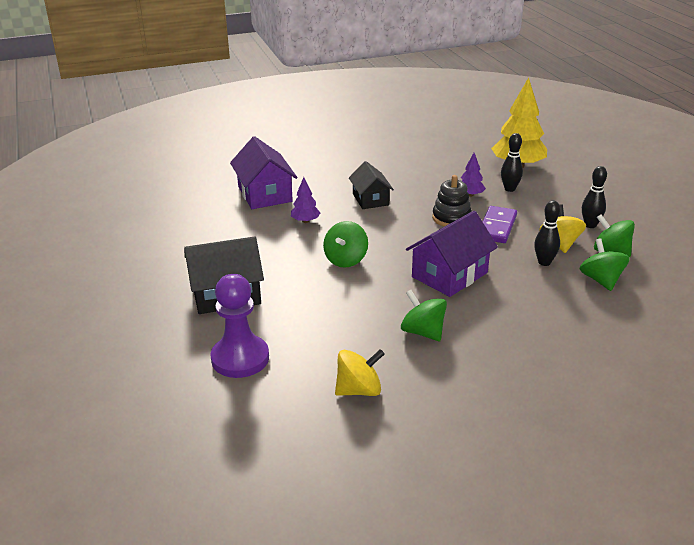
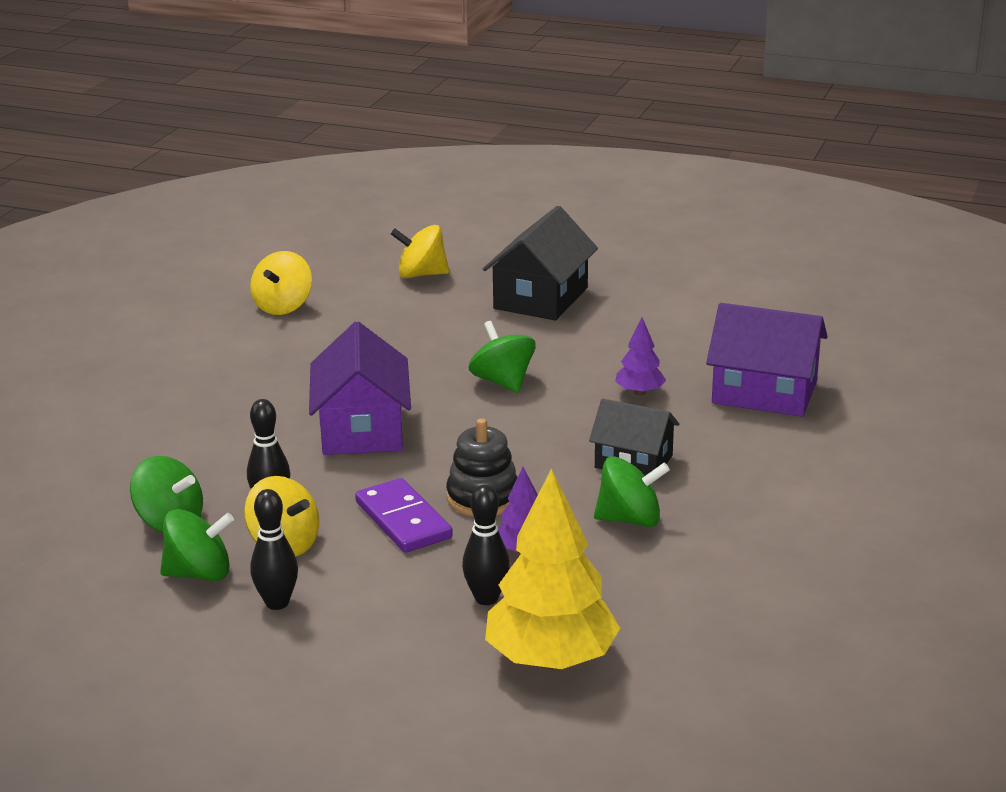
camera: 130 degrees right, 5 degrees down
(240, 358) = (421, 274): purple pawn -> yellow spinning top
(423, 332) = (299, 367): green spinning top -> green spinning top (630, 519)

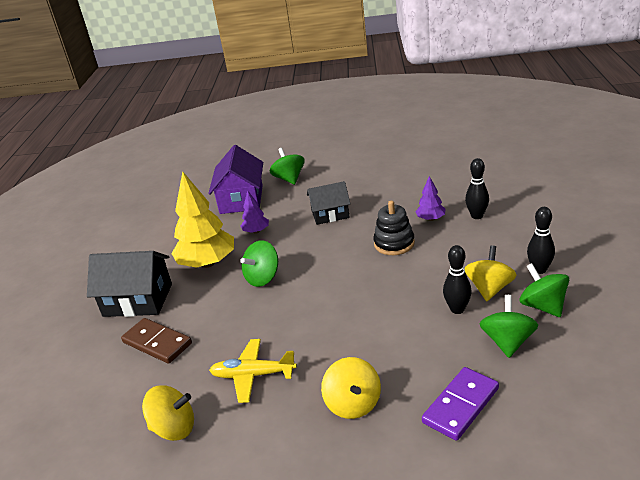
camera: 105 degrees left, 5 degrees up
(312, 353) = (253, 375): none -> yellow plane
(362, 429) = (348, 309): purple house -> none
(403, 520) = (434, 259): purple domino -> purple domino (460, 405)
(421, 274) = (101, 370): yellow spinning top -> yellow spinning top (353, 404)
(435, 305) = (157, 343): none -> brown domino
(551, 660) = (503, 189): yellow tree -> yellow tree (208, 263)
(630, 519) = (383, 201): green spinning top -> green spinning top (289, 179)
(633, 461) = (330, 214): black house -> black house turned 75 degrees clockwise

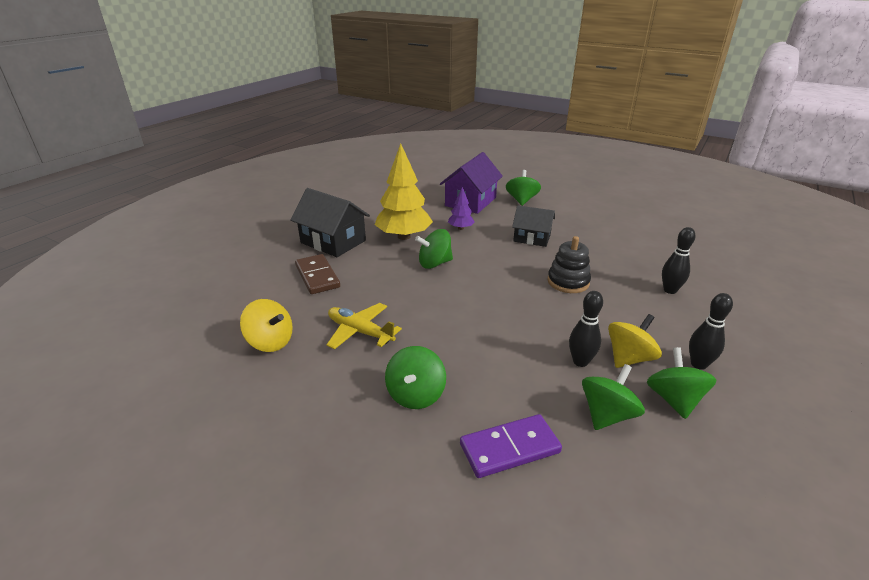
camera: 25 degrees right, 0 degrees up
(353, 404) = (416, 395): yellow spinning top -> green spinning top
(431, 219) = (621, 275): purple tree -> none

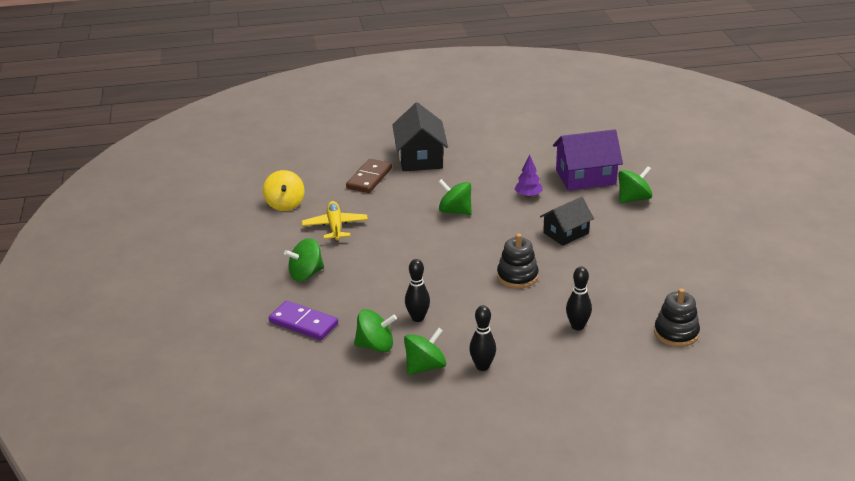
camera: 50 degrees right, 0 degrees up
(404, 236) = (473, 180): yellow tree -> none
(532, 238) = (566, 233): black house -> black house turned 75 degrees clockwise
(629, 358) = (449, 336): yellow spinning top -> none
(713, 259) = (676, 333): none -> black stacking toy

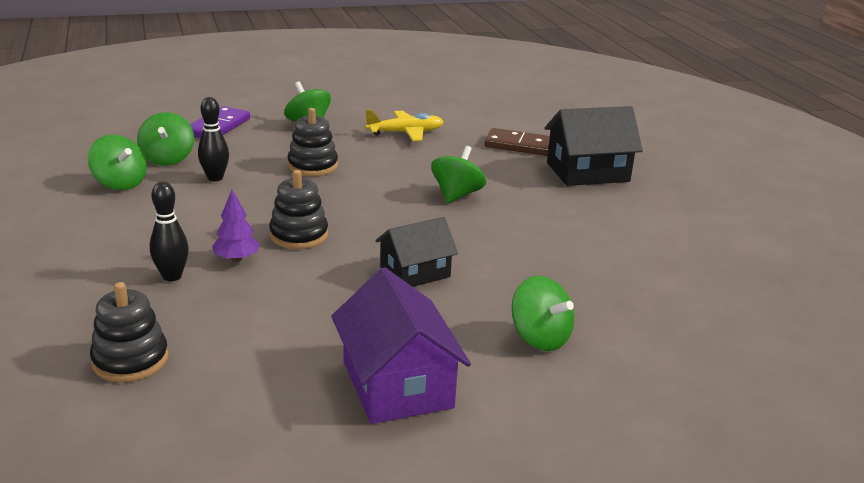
camera: 80 degrees right, 5 degrees down
(285, 204) = (447, 109): yellow spinning top -> none
(398, 271) = (312, 166): none -> black stacking toy
(482, 366) = (107, 214): black bowling pin -> none
(528, 195) = (516, 244): purple tree -> purple tree (236, 259)
(566, 233) = (415, 272): black house -> black house turned 75 degrees counterclockwise
(585, 177) = (594, 293): purple house -> purple house (397, 384)

